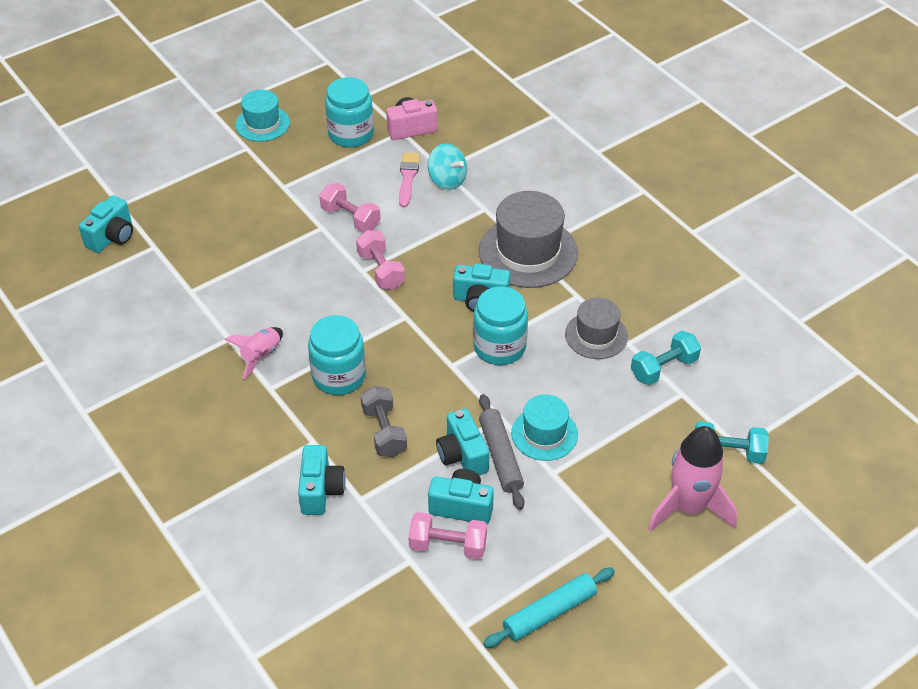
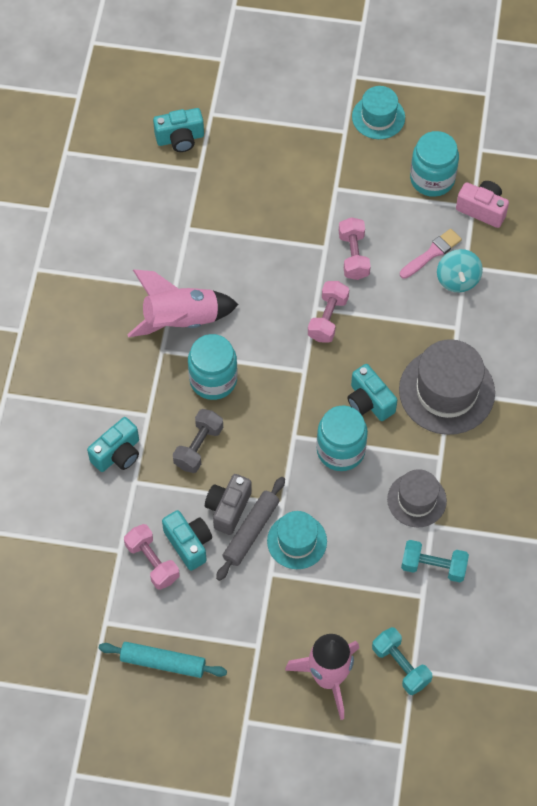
camera: 45 degrees right, 15 degrees up
(261, 356) = (181, 320): pink rocket -> pink rocket, size x1.80
(462, 455) = (228, 509): turquoise camera -> grey camera

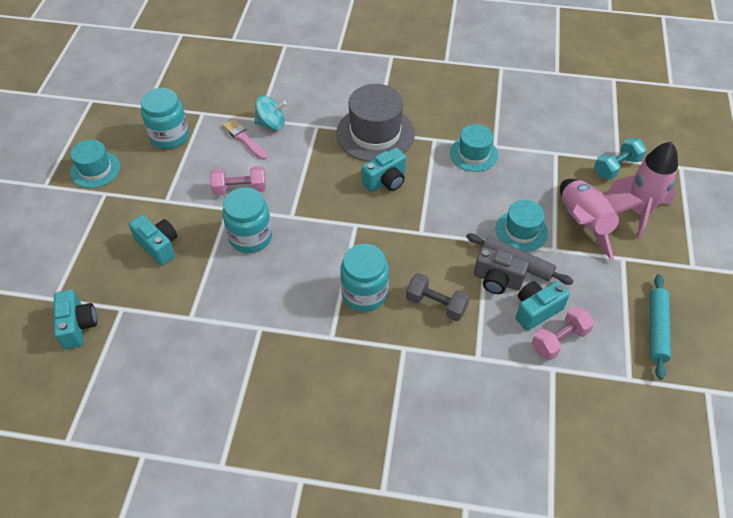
camera: 90 degrees left, 10 degrees down
(117, 454) = (448, 374): turquoise camera -> turquoise camera (158, 246)
(181, 320) = (297, 321): pink rocket -> pink rocket (583, 223)
(328, 318) = (303, 208): pink dumbbell -> none
(340, 450) = (432, 200): turquoise jar -> turquoise jar (250, 237)
(416, 500) = (473, 154): grey hat -> turquoise hat
(433, 566) = (529, 146): turquoise dumbbell -> none
(482, 209) = (206, 107): pink camera -> none

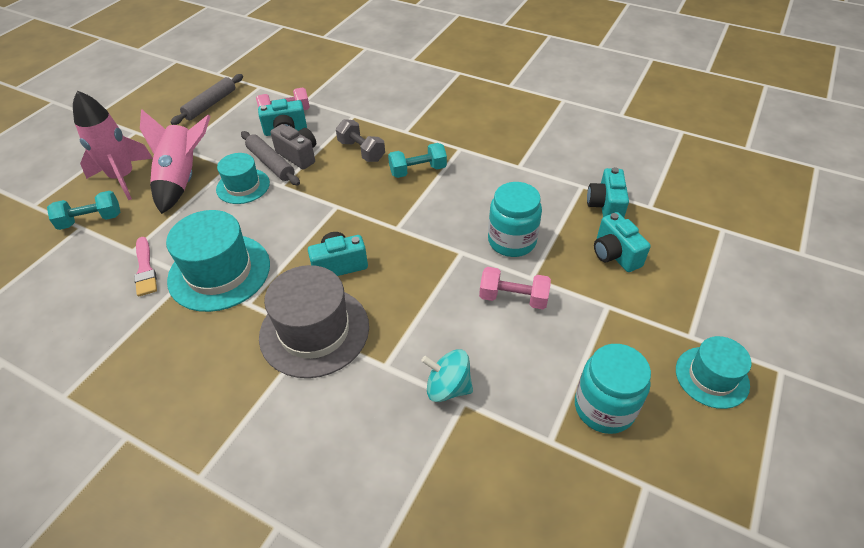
camera: 160 degrees left, 5 degrees down
(78, 326) = (691, 201): turquoise camera -> turquoise camera (605, 206)
(244, 138) = (493, 372): pink brush -> pink brush (145, 269)
(364, 293) = (418, 170): turquoise jar -> turquoise dumbbell
(473, 154) = (219, 272): turquoise hat -> turquoise hat, size x1.67
(656, 329) = (210, 104): turquoise rolling pin -> grey rolling pin

